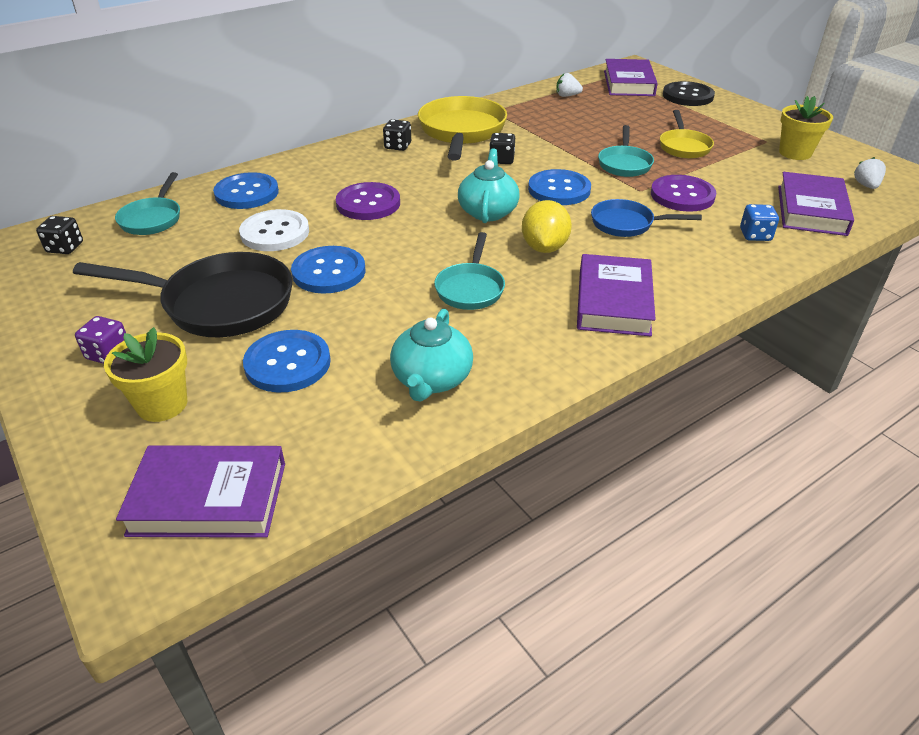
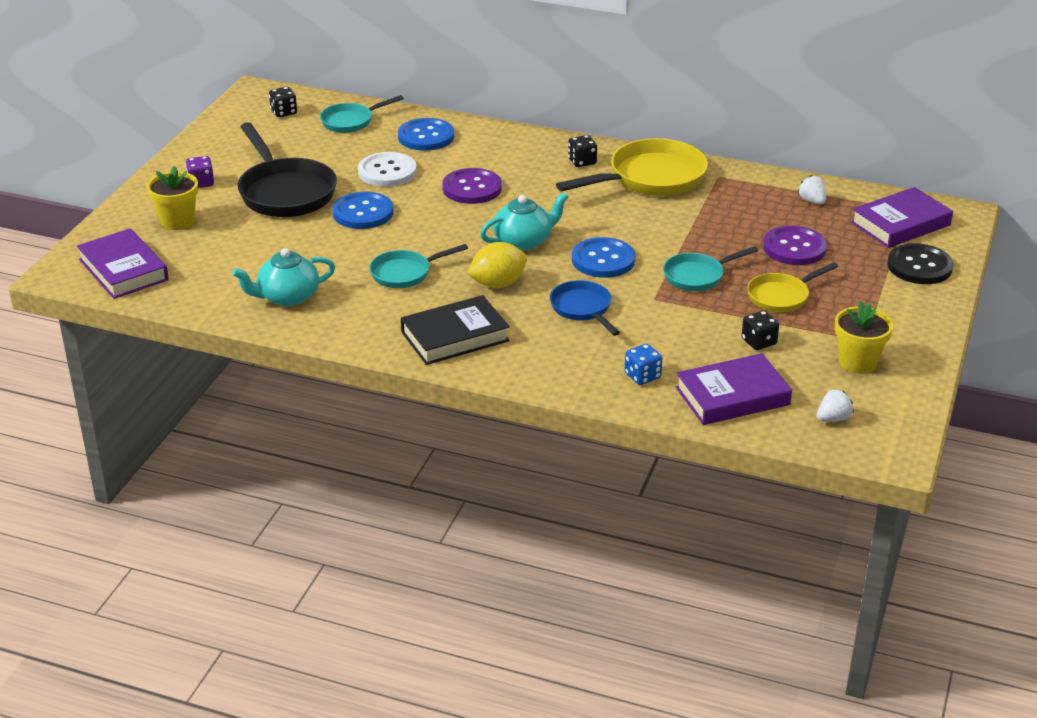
camera: 55 degrees right, 5 degrees down
(287, 363) = (252, 242): blue button -> none
(501, 160) = (622, 216): black dice -> black dice (759, 342)
(613, 301) = (455, 336): purple book -> black book
(682, 195) = (672, 322): purple button -> purple button (794, 248)

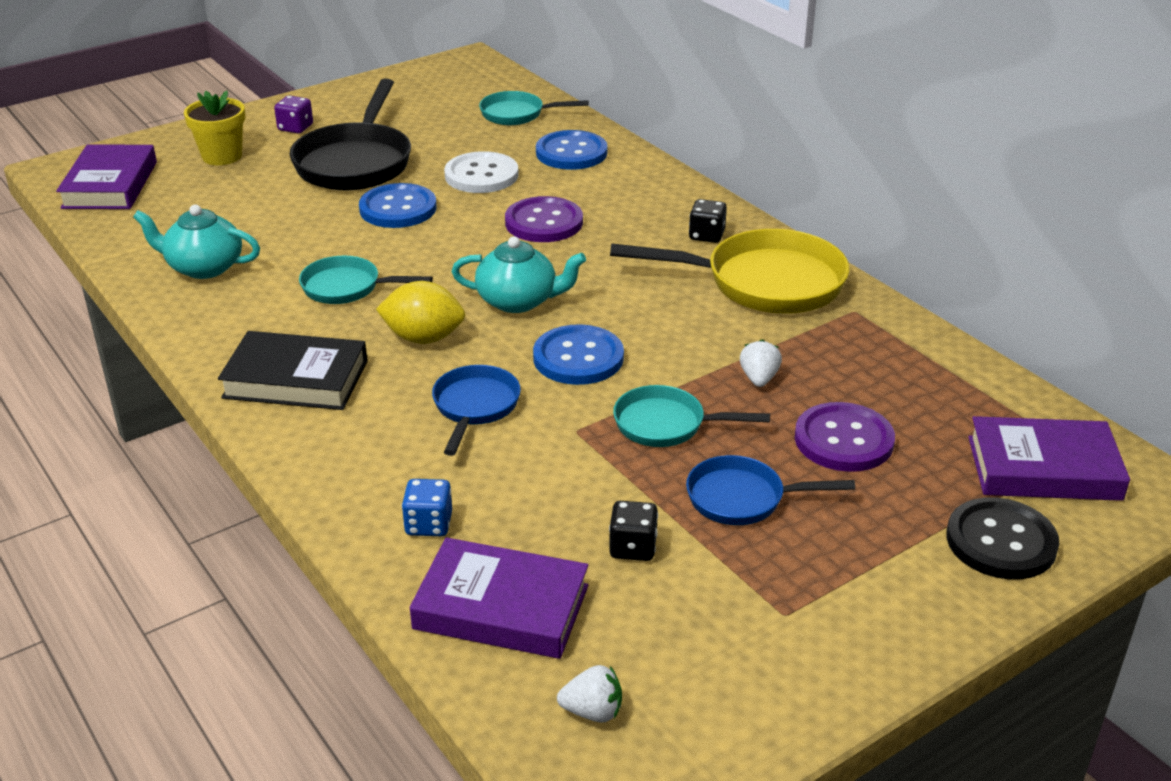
camera: 35 degrees right, 0 degrees up
(284, 112) = (466, 86): black dice -> none
(781, 296) = (743, 498): yellow pan -> blue pan
(812, 201) = (946, 388): white strawberry -> white strawberry (759, 379)
(857, 362) = (733, 643): yellow flower pot -> none

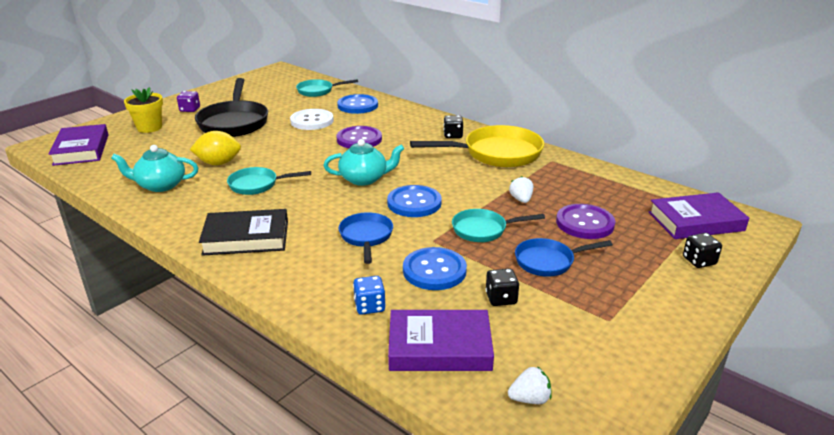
camera: 15 degrees left, 5 degrees down
(398, 208) = (270, 142): blue button -> blue button (434, 270)
(423, 338) = (317, 205): yellow lemon -> yellow lemon (218, 163)
(1001, 541) = (699, 261): black button -> black dice

